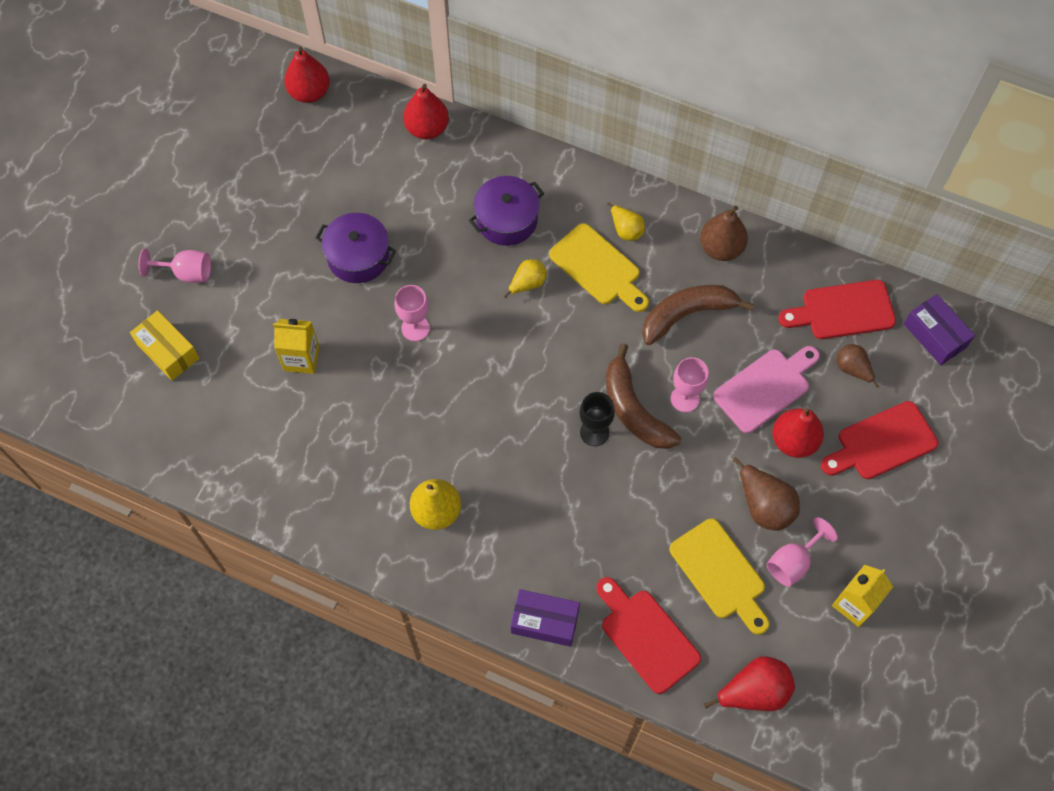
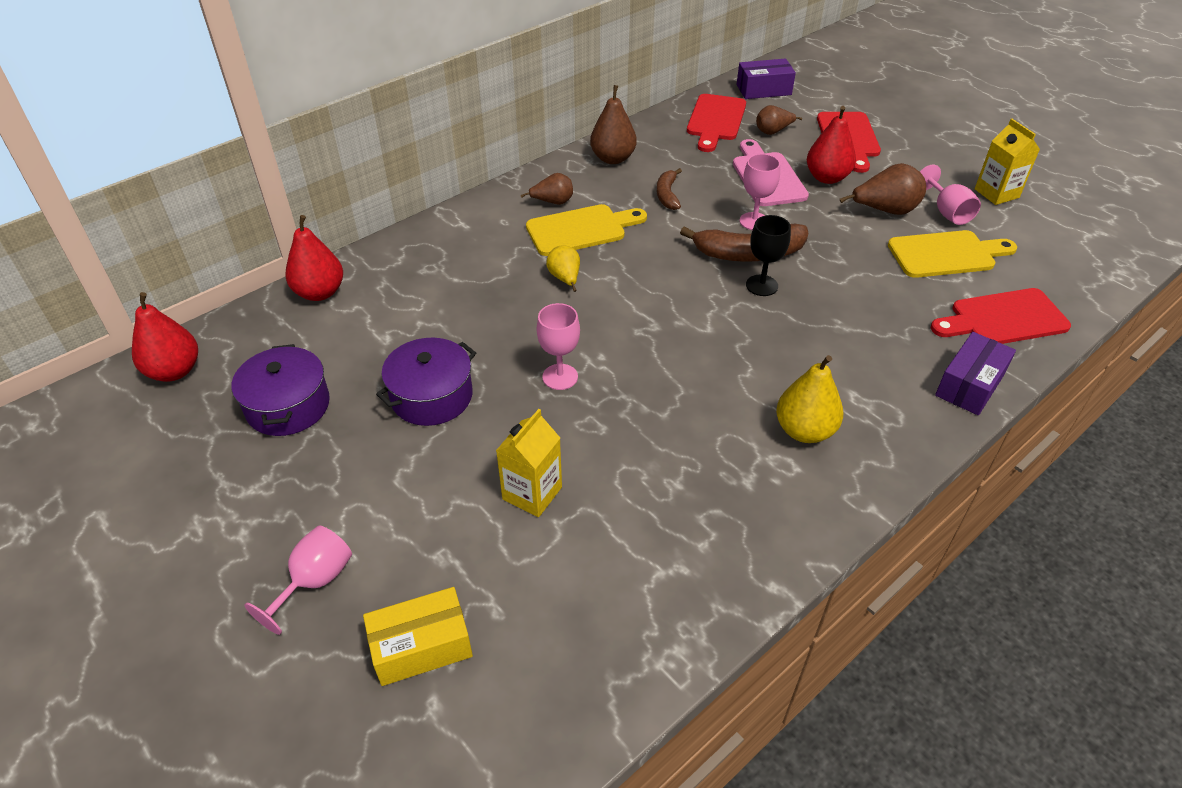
camera: 65 degrees left, 20 degrees down
(507, 219) = (480, 270): purple pot -> purple pot (288, 406)
(626, 230) = (553, 202): yellow pear -> brown pear
(687, 314) = (667, 195): brown banana -> brown banana, size x0.57
(754, 692) = (1074, 271): red pear -> none

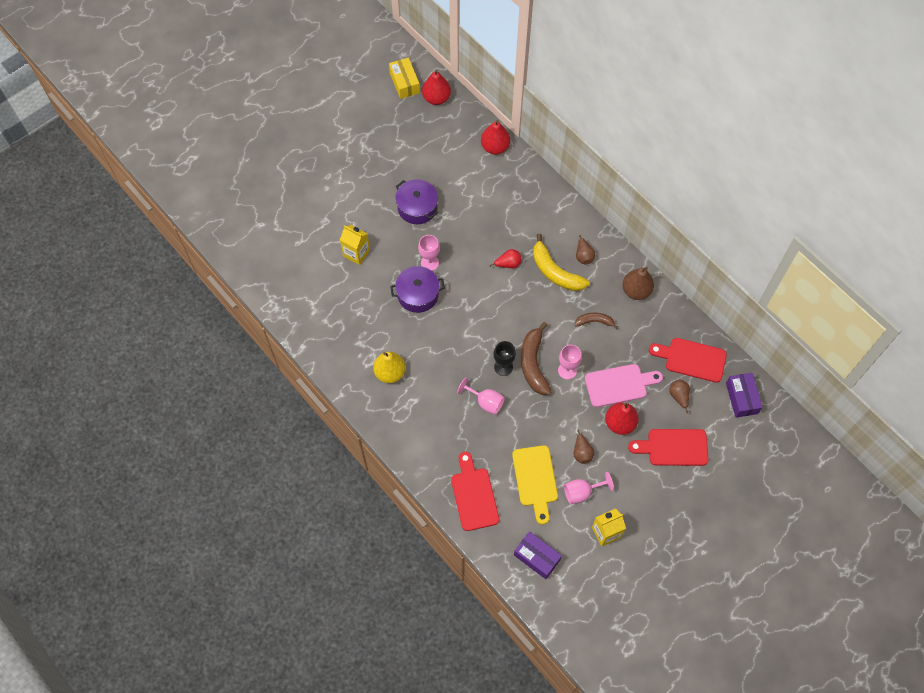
camera: 90 degrees right, 20 degrees up
(288, 406) = (412, 149): purple pot -> purple pot (418, 294)
(315, 581) = (315, 177): pink goblet -> pink goblet (485, 402)
(421, 646) = (284, 218): yellow box -> yellow box (404, 83)
(565, 279) = (508, 264): yellow pear -> red pear
(581, 230) = (555, 272): yellow cutting board -> yellow banana
(884, 211) = (582, 452): brown pear -> brown pear, size x0.63
(970, 385) = (420, 461): purple box -> purple box (537, 557)

